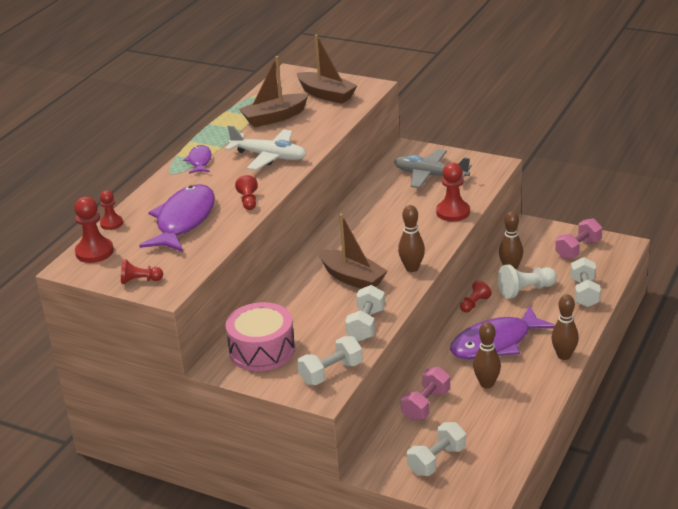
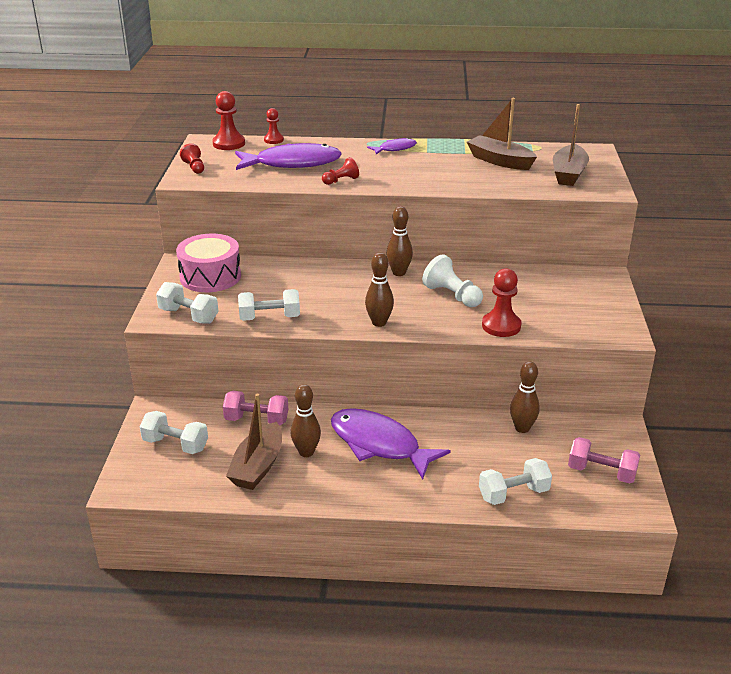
camera: 65 degrees right, 0 degrees up
(269, 157) = (425, 173): white plane -> none
(352, 278) = (343, 294): brown boat -> brown boat (258, 466)
(430, 175) = (563, 298): grey plane -> none
(474, 304) = (440, 416): red pawn -> none
(525, 290) = (488, 447): white pawn -> white pawn (452, 295)
(564, 356) = (382, 499): brown bowling pin -> brown bowling pin (399, 273)

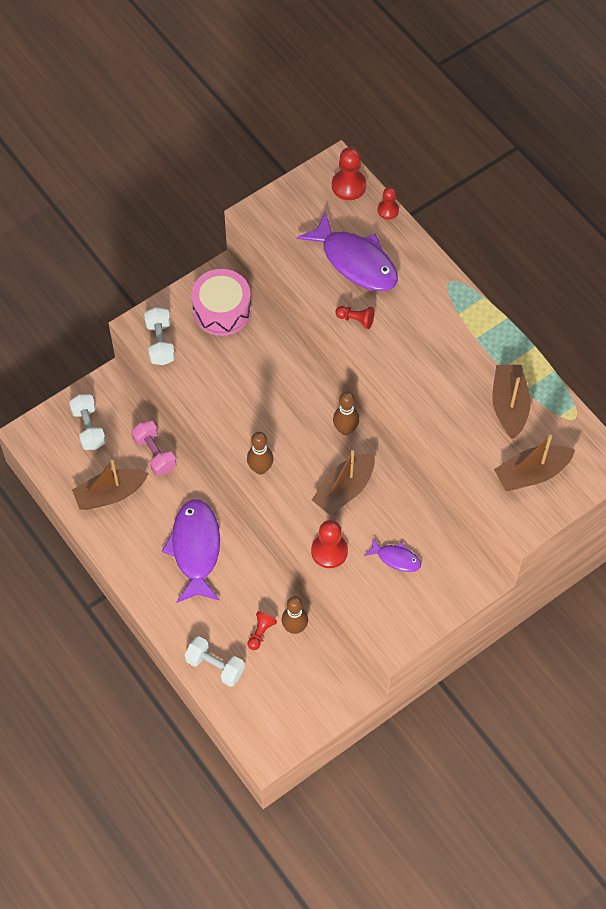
camera: 50 degrees right, 30 degrees up
(194, 167) = (282, 202): red pawn -> red pawn (260, 632)
(269, 318) = (203, 394): white dumbbell -> none
(306, 452) = (148, 511): brown bowling pin -> none
(395, 149) = (458, 310): purple fish -> purple fish (396, 558)
(452, 295) = (344, 489): white pawn -> brown boat
(601, 472) = (287, 708): pink dumbbell -> none

